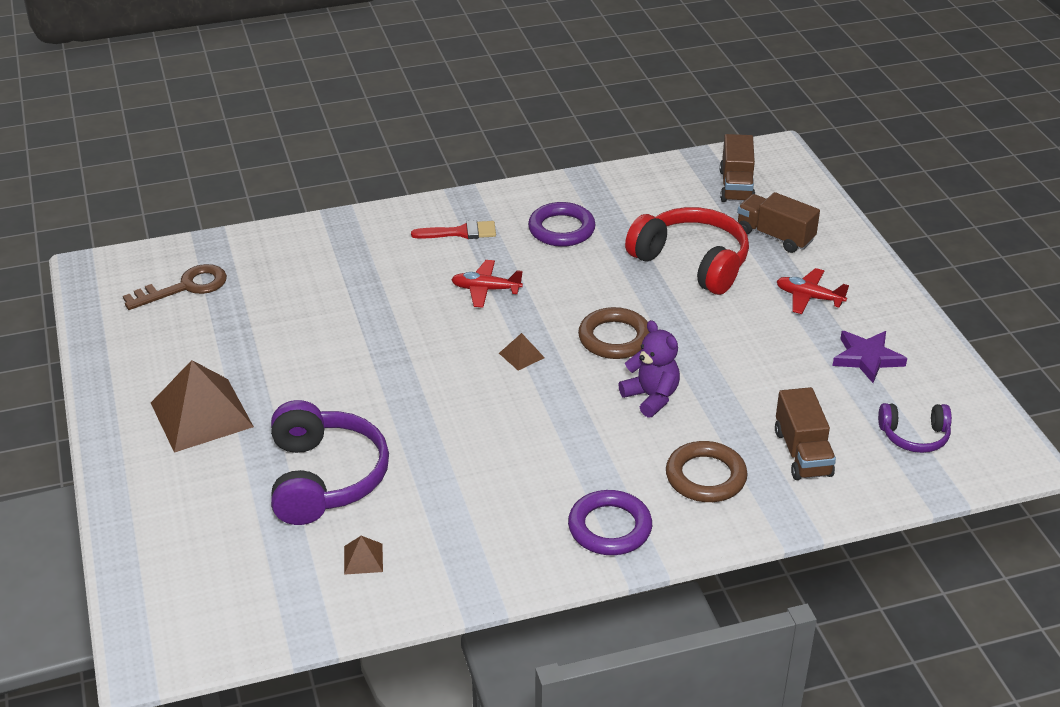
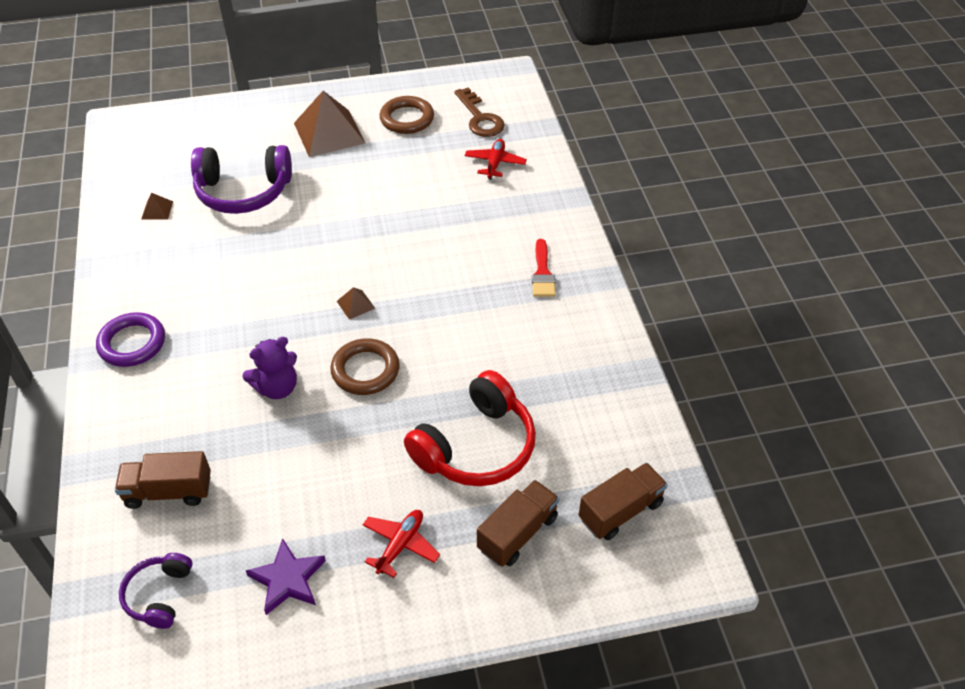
camera: 95 degrees right, 10 degrees up
(485, 289) = (452, 286): red plane -> red plane (495, 163)
(561, 229) = (543, 346): purple ring -> none
(705, 477) = (165, 413): brown ring -> brown ring (407, 119)
(736, 186) = (620, 511): brown truck -> brown truck turned 135 degrees clockwise

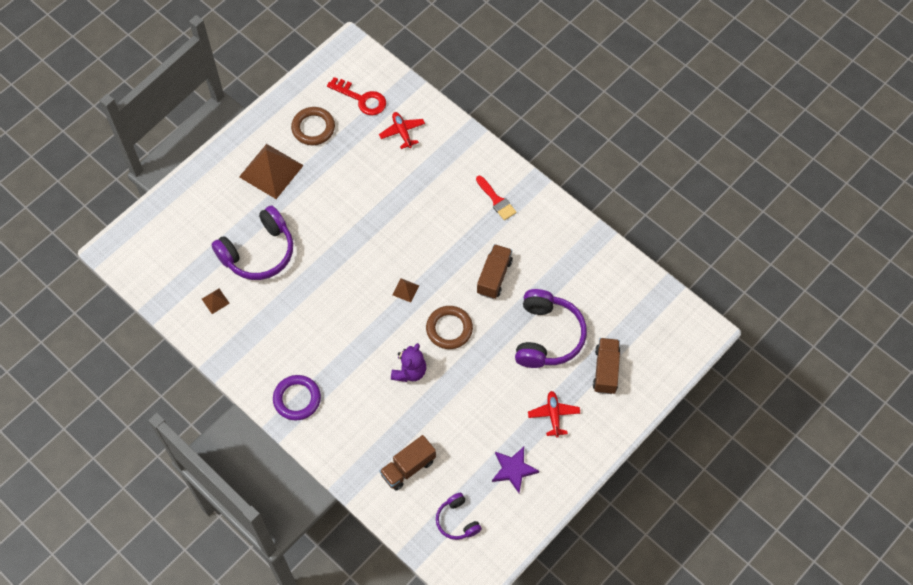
camera: 35 degrees left, 15 degrees up
(476, 447) = (547, 336): red headphones -> purple headphones
(480, 118) = (362, 99): brown key -> red key
(620, 511) = (646, 325): brown truck -> brown truck (494, 277)

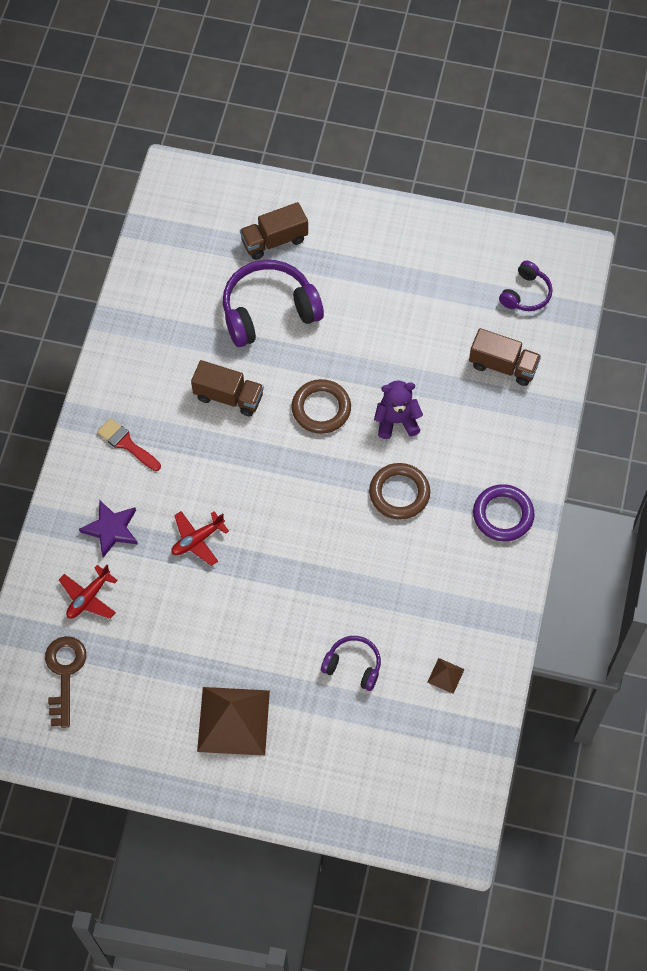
camera: 120 degrees left, 0 degrees up
(258, 252) = (353, 665): purple headphones -> purple headphones, size x0.54
(313, 128) = (141, 707): brown ring -> brown ring (399, 493)
(362, 99) = (64, 673): red key -> brown key
(405, 290) = (301, 478): brown pyramid -> none
(494, 277) = (228, 397): brown truck -> brown truck turned 150 degrees counterclockwise
(496, 200) = (126, 444): red brush -> red brush turned 75 degrees counterclockwise
(513, 470) = (439, 271): purple star -> purple star (111, 529)
(553, 415) = (355, 264): red plane -> red plane (197, 540)

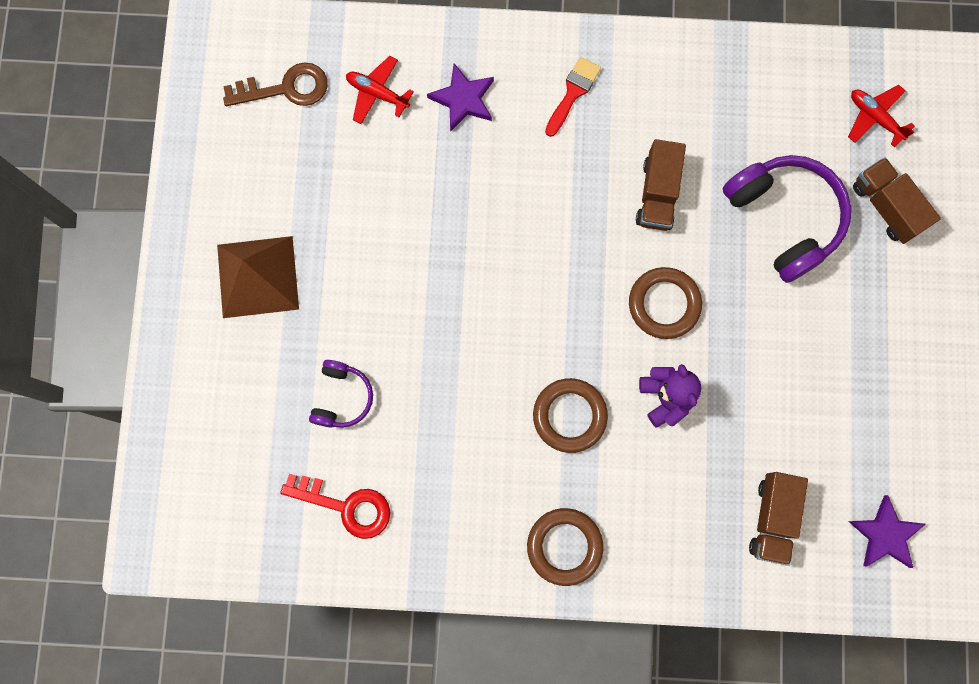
camera: 80 degrees right, 15 degrees up
(197, 540) = (467, 195): red plane -> red plane (875, 117)
(445, 675) = (346, 506): brown pyramid -> red key
(503, 515) = (564, 546): purple ring -> brown ring
(526, 294) = (885, 534): purple headphones -> purple star

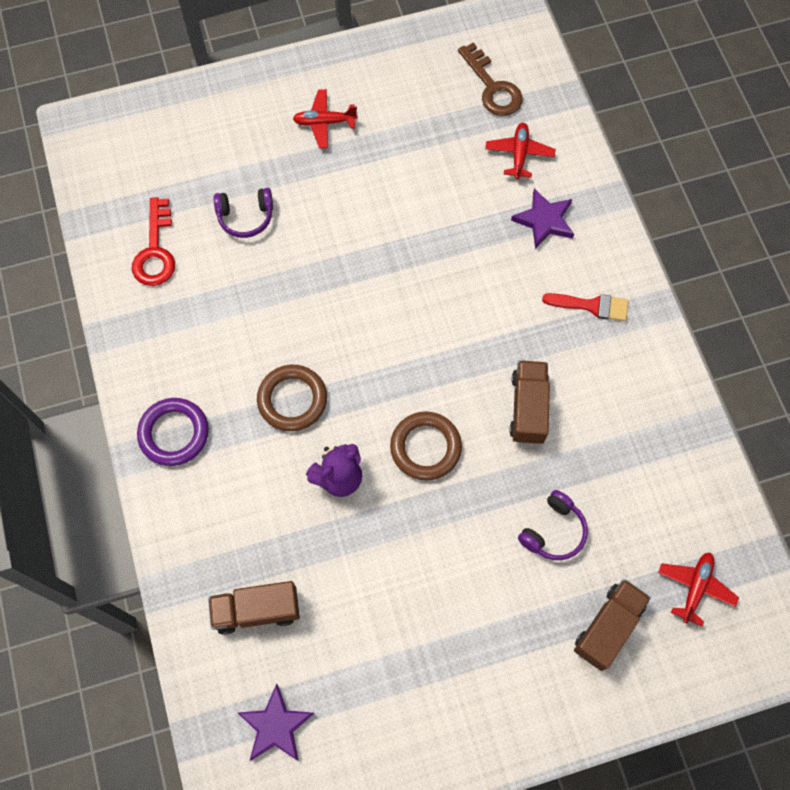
camera: 70 degrees right, 10 degrees down
(258, 277) = (324, 122): brown pyramid -> red plane
(564, 546) = (174, 433): brown ring -> purple ring
(657, 194) = (528, 408): brown truck -> brown truck turned 105 degrees clockwise
(784, 218) = (553, 531): purple headphones -> purple headphones, size x0.54

